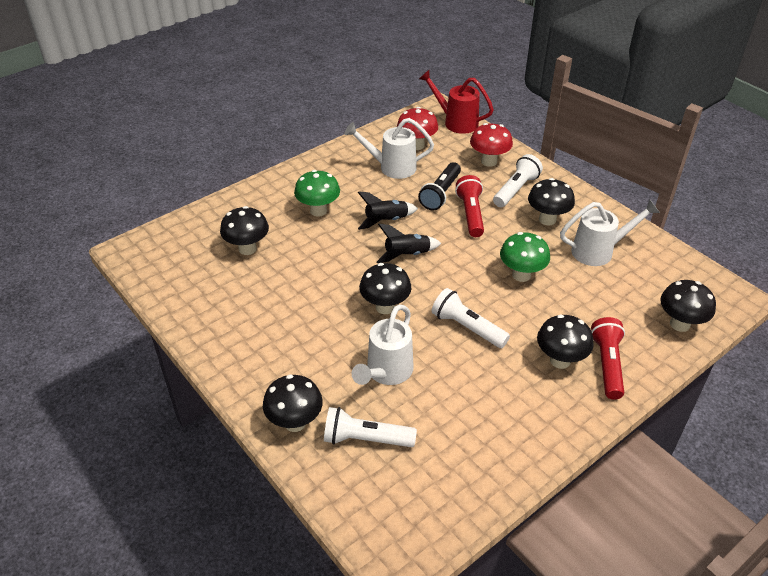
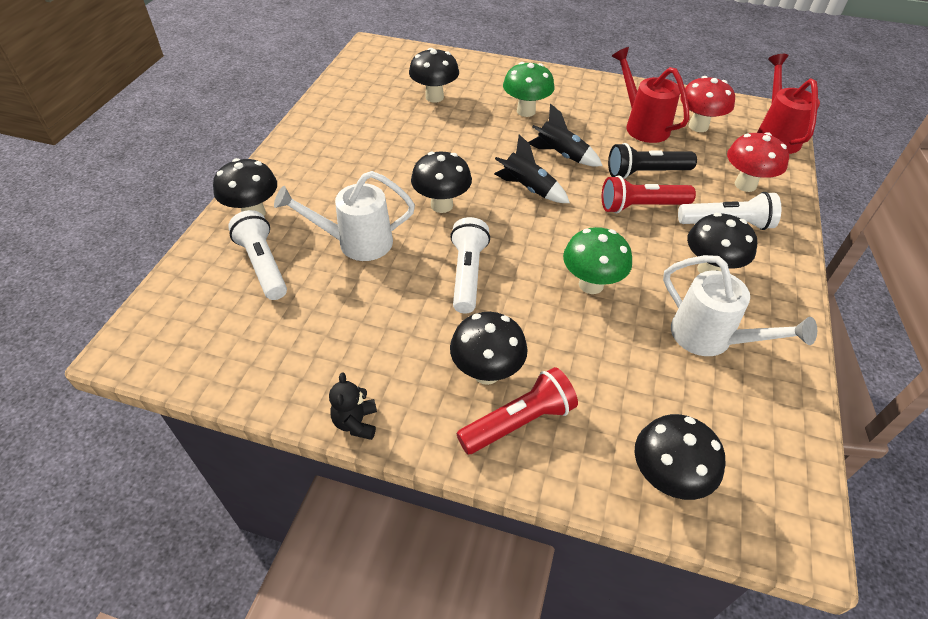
camera: 55 degrees right, 5 degrees up
(392, 167) = (642, 126): white watering can -> red watering can
(470, 214) = (641, 206): red flashlight -> red flashlight turned 150 degrees counterclockwise
(560, 444) = (356, 422): none -> black teddy bear

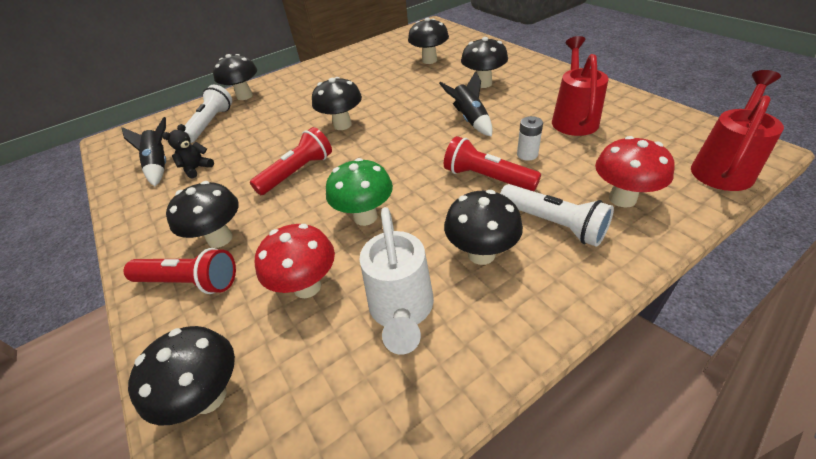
camera: 45 degrees right, 5 degrees down
(356, 243) = (267, 129): white watering can -> none
(356, 422) = (125, 227): black teddy bear -> black teddy bear (197, 168)
(467, 274) = (297, 172): white flashlight -> red flashlight
(526, 111) = (483, 84): green mushroom -> black mushroom
(528, 188) = (413, 134): black rocket -> black rocket (160, 165)
(646, 173) = (527, 154): black flashlight -> white battery
(698, 126) = (634, 134): red mushroom -> red mushroom (307, 286)

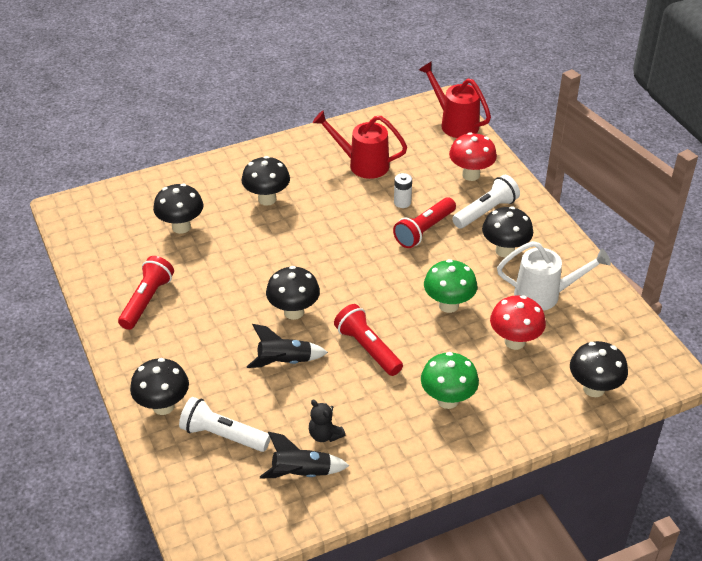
camera: 85 degrees left, 0 degrees up
(190, 282) = (494, 414): red flashlight -> red flashlight (147, 301)
(220, 238) = (447, 400): black mushroom -> green mushroom
(470, 120) = (332, 222): black rocket -> black rocket (284, 362)

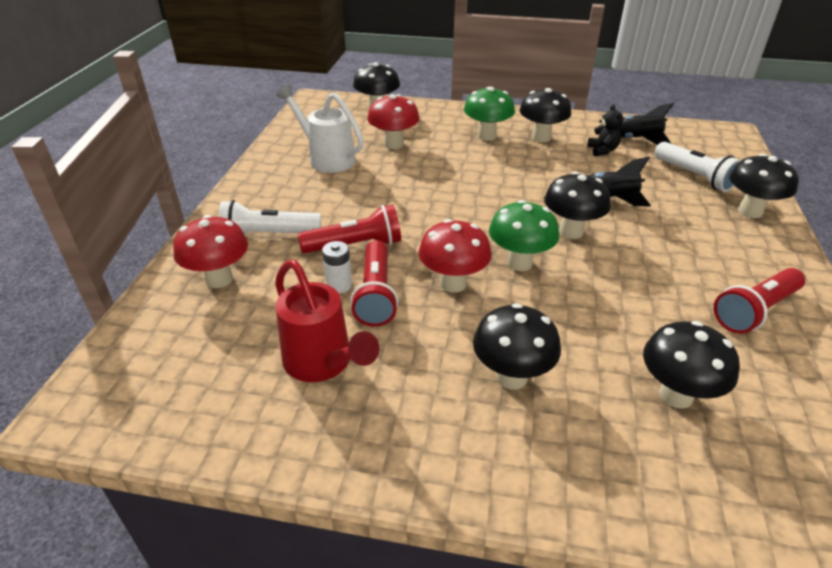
camera: 145 degrees left, 5 degrees down
(339, 234) = (453, 283): none -> red mushroom
(368, 349) = (520, 181): red flashlight -> red flashlight (376, 294)
(448, 305) = (414, 181): green mushroom -> green mushroom (519, 263)
(455, 123) = (117, 362): red watering can -> none
(505, 250) = (306, 197): black mushroom -> black mushroom (541, 137)

